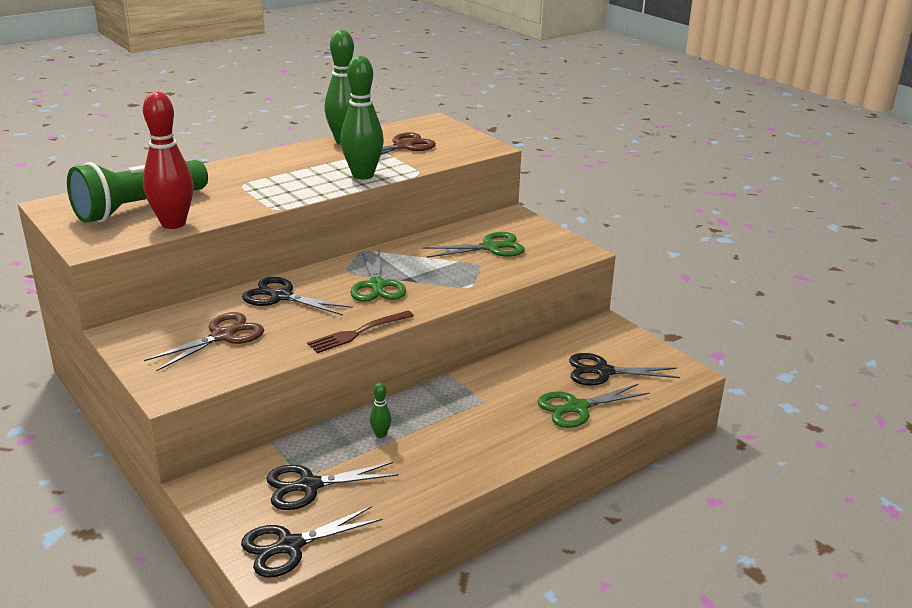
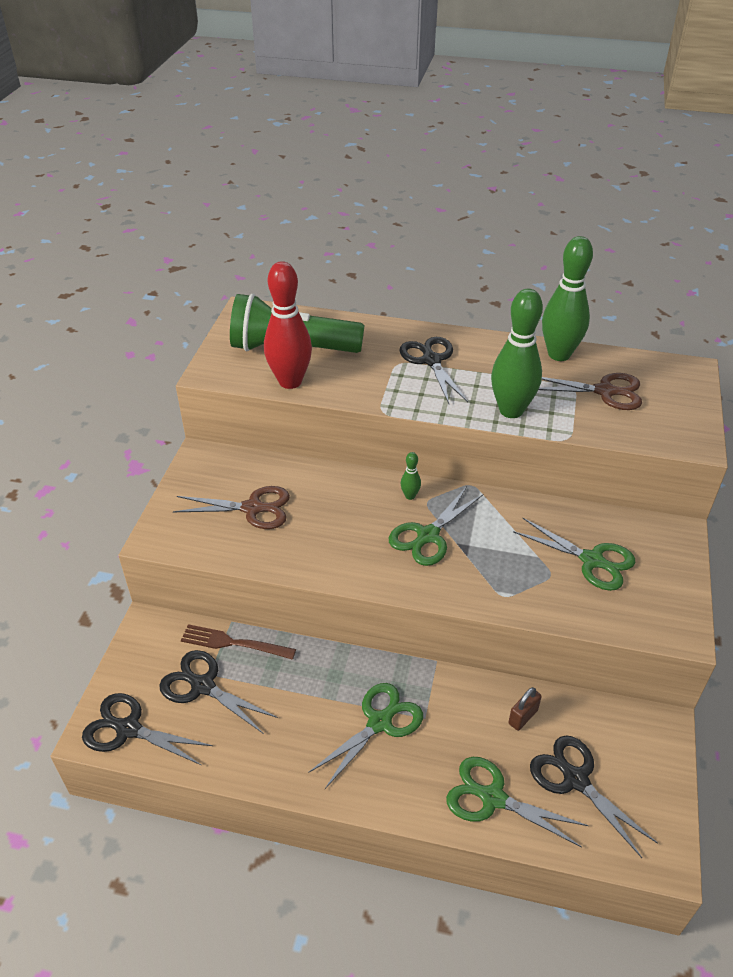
camera: 50 degrees right, 15 degrees up
(281, 297) = (342, 495): black scissors -> black scissors (431, 360)
(358, 333) = (344, 579): brown fork -> brown fork (234, 643)
(380, 434) = (306, 681): green bowling pin -> green bowling pin (410, 496)
(461, 421) = (379, 722): none -> green scissors
(536, 365) = (523, 717): none -> brown padlock

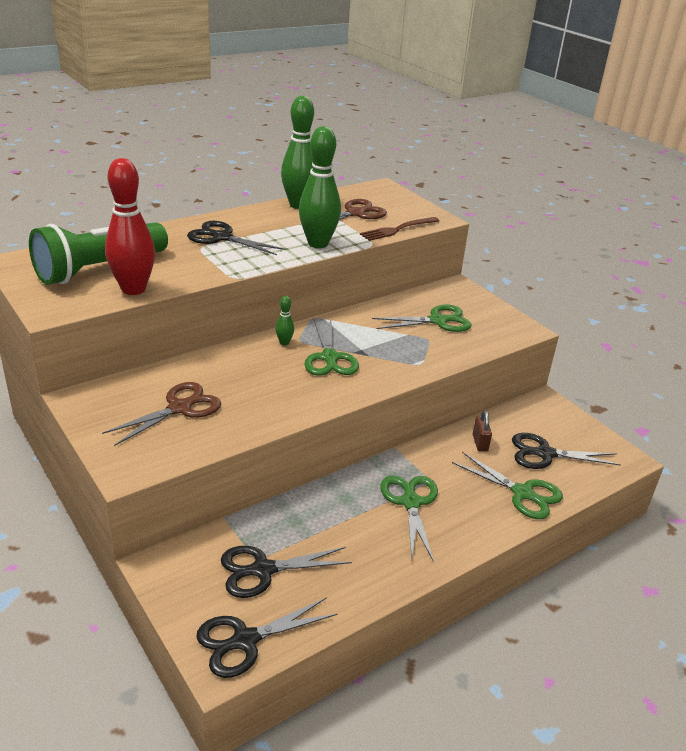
camera: 50 degrees left, 10 degrees down
(234, 643) = (246, 528): brown fork -> brown fork (398, 229)
(493, 798) = (522, 493): green scissors -> green scissors turned 120 degrees counterclockwise

